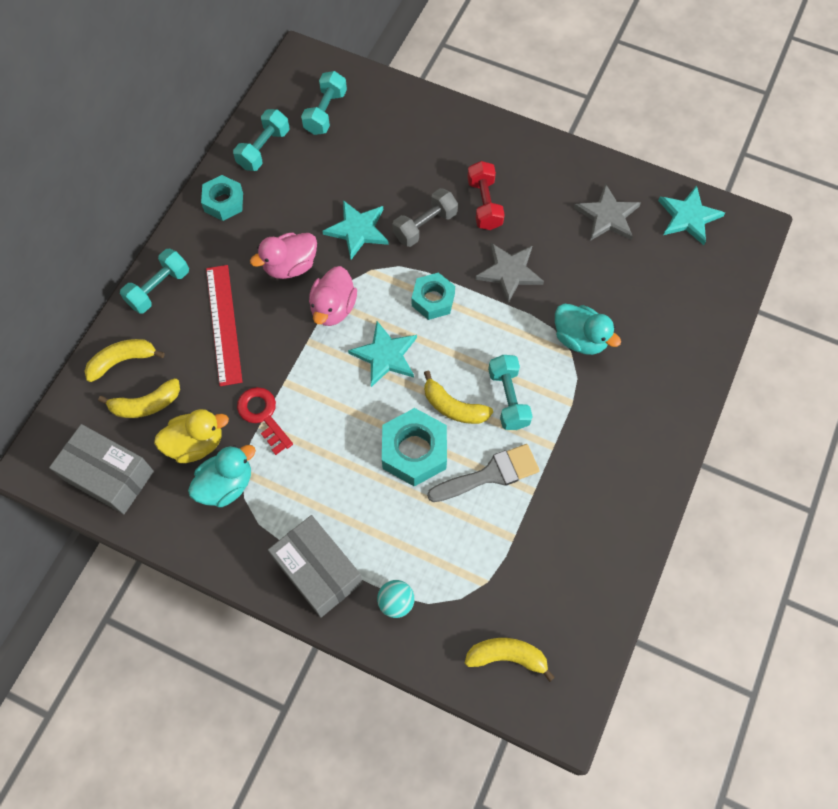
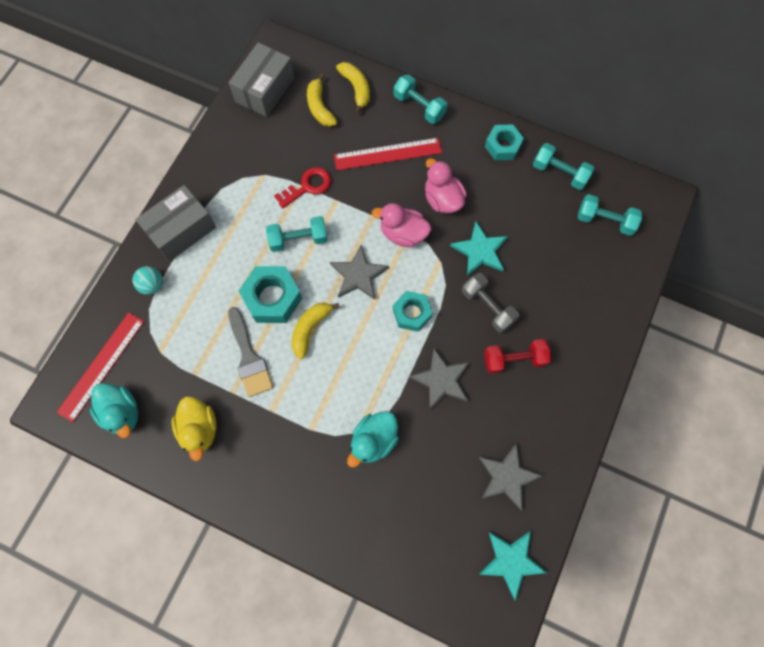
camera: 90 degrees right, 5 degrees up
(196, 443) = (287, 142): yellow duck -> yellow duck (199, 429)
(226, 484) = (253, 165): turquoise duck -> turquoise duck (122, 413)
(385, 355) = (358, 275): turquoise star -> grey star
(507, 656) = (101, 366): yellow banana -> red ruler
(508, 398) = (316, 374): turquoise dumbbell -> turquoise dumbbell (298, 239)

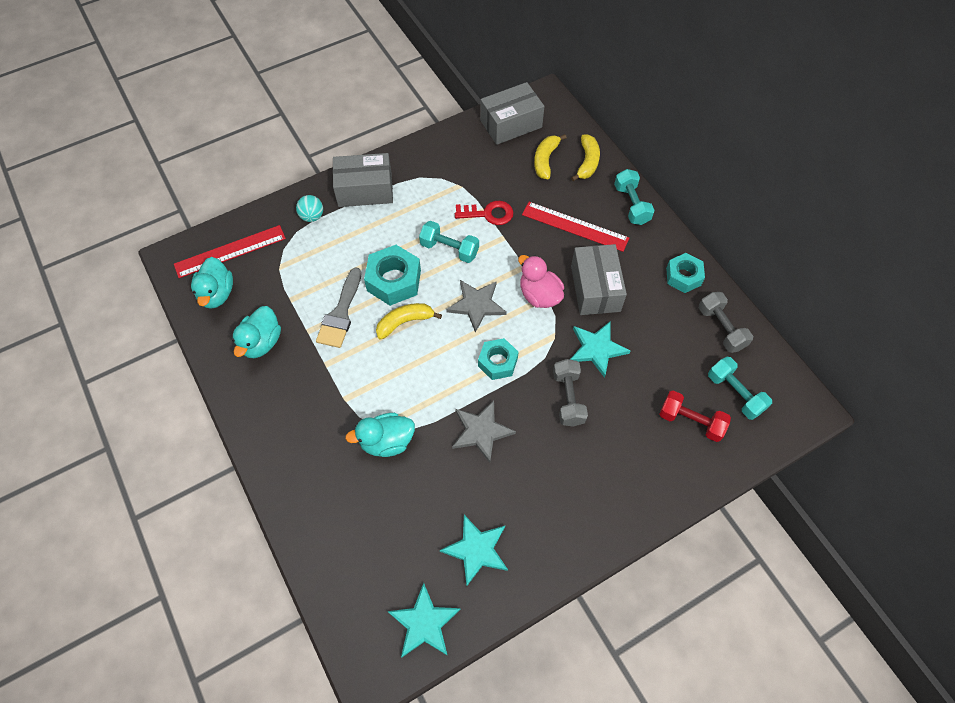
camera: 35 degrees right, 10 degrees down
(199, 429) = (261, 342): yellow duck -> turquoise duck
(442, 199) = (595, 288): pink duck -> grey box
(507, 477) = (476, 550): grey star -> turquoise star
(514, 359) = (558, 456): red dumbbell -> red dumbbell (691, 421)
(559, 173) = (721, 328): turquoise dumbbell -> grey dumbbell

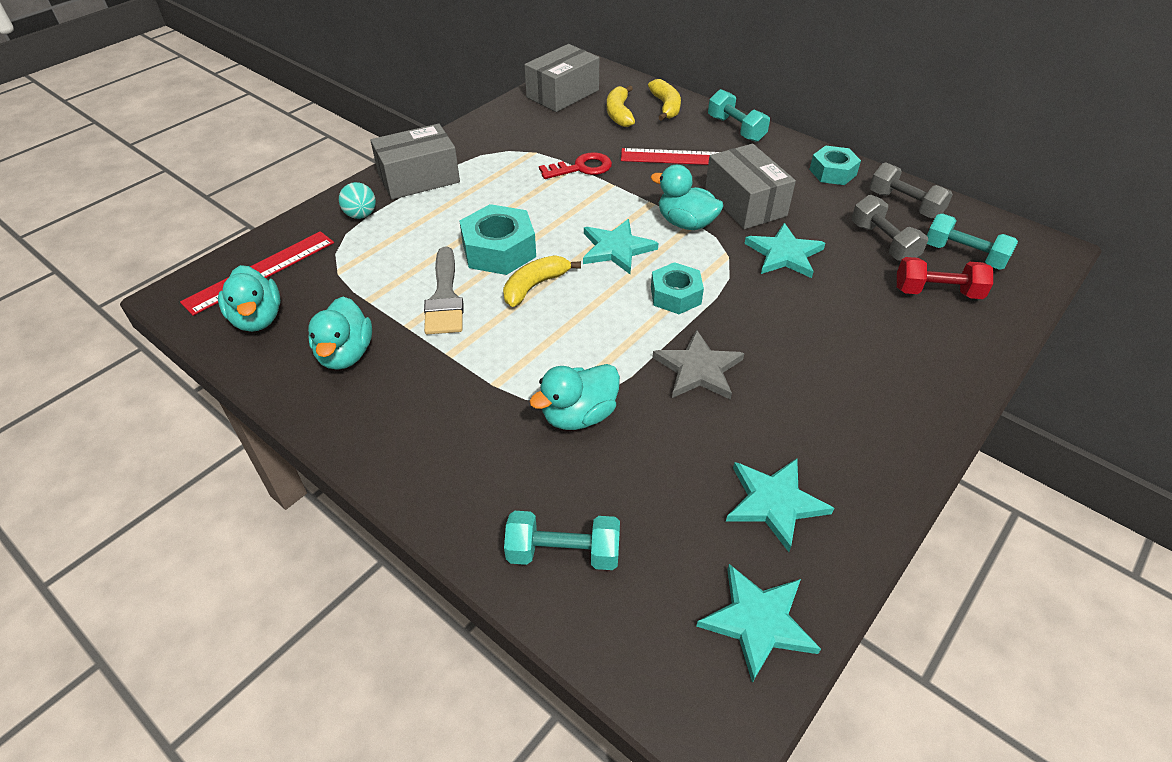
camera: 20 degrees left, 15 degrees down
(449, 249) = (553, 207): turquoise dumbbell -> turquoise dumbbell (563, 553)
(477, 305) = (616, 249): grey star -> turquoise star
(539, 295) = (685, 223): pink duck -> turquoise duck
(568, 398) = (783, 308): grey dumbbell -> grey dumbbell (883, 243)

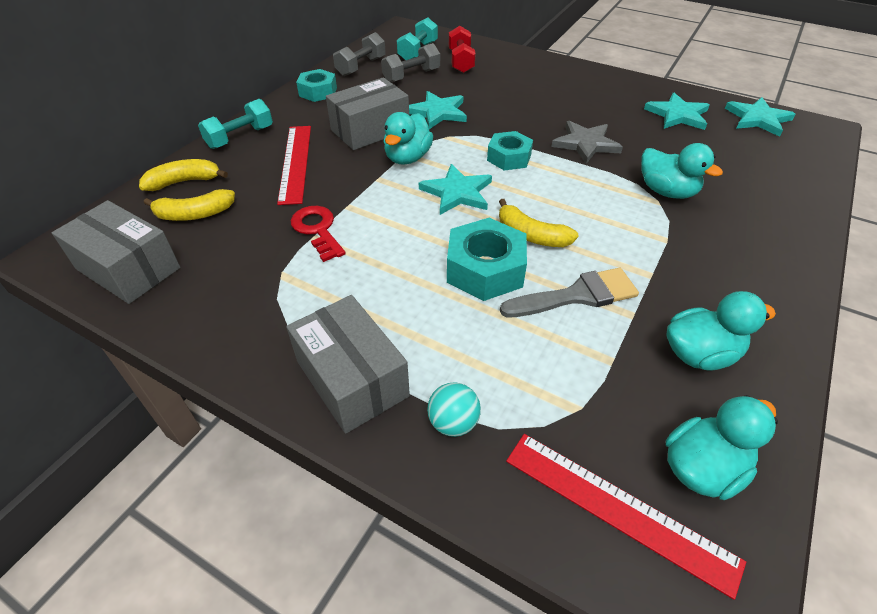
camera: 100 degrees left, 0 degrees up
(563, 553) = (781, 185): turquoise dumbbell -> none

